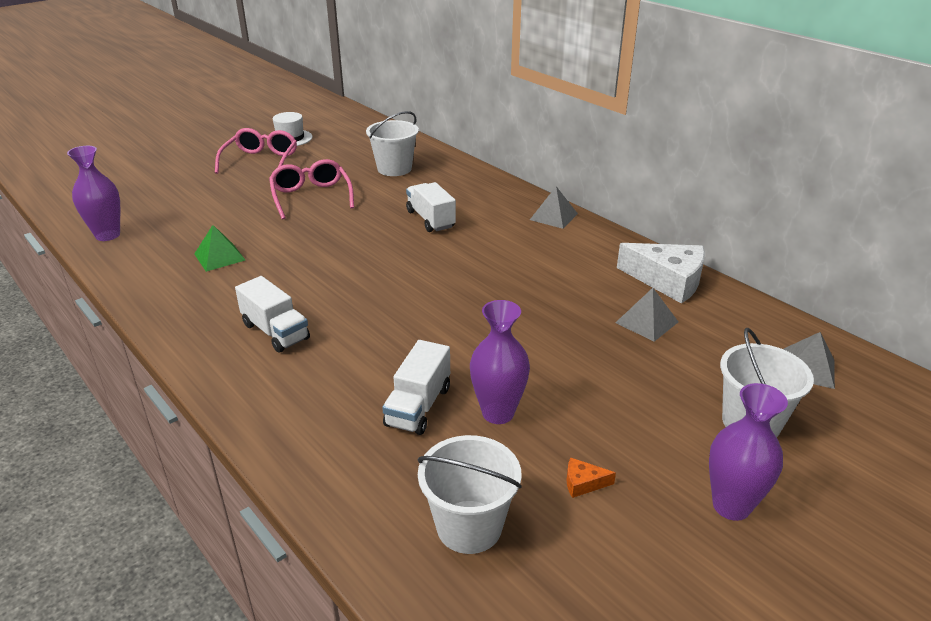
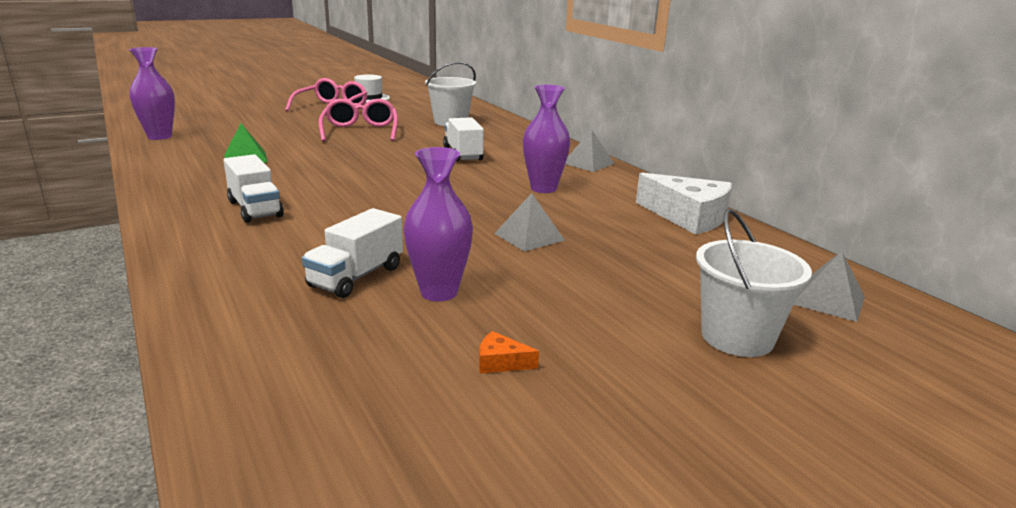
camera: 10 degrees right, 10 degrees down
(469, 526) = (341, 381): white bucket -> none
(646, 322) = (648, 244): grey pyramid -> grey pyramid (529, 237)
(731, 506) = (678, 409): purple vase -> purple vase (543, 188)

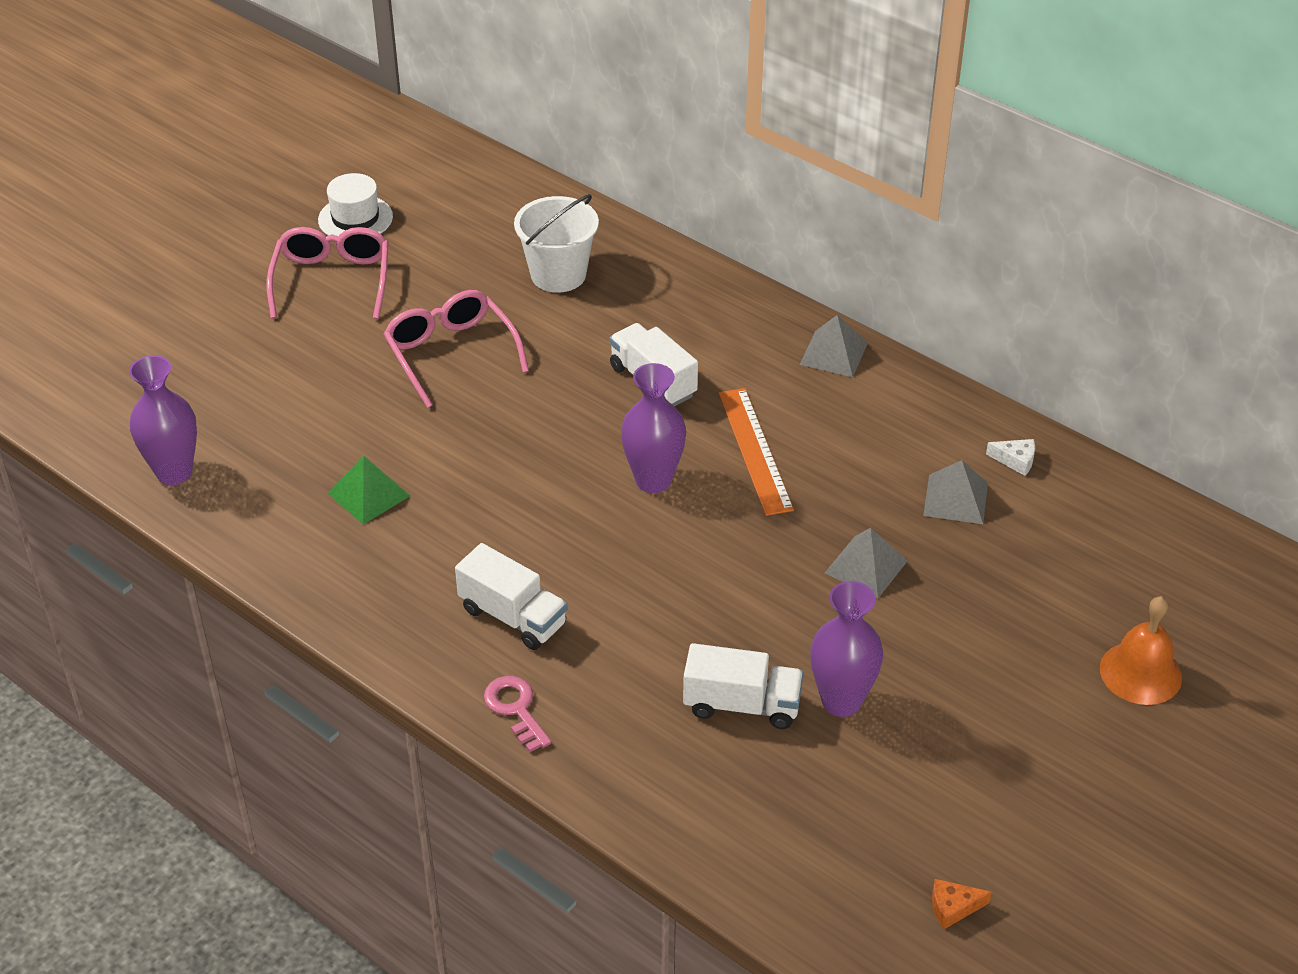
camera: 20 degrees left, 20 degrees up
(193, 243) = (515, 709): none -> pink key
(356, 277) = (742, 705): white truck -> white truck turned 90 degrees counterclockwise
(499, 183) = (755, 450): none -> orange ruler
(501, 362) = (961, 779): orange cheese -> orange cheese (953, 907)
(543, 188) = (817, 446): purple vase -> purple vase (653, 480)
(688, 217) = (1015, 460): white cheese -> white cheese, size x0.41
(737, 337) = (1140, 673): white bucket -> orange bell
(828, 300) = (1204, 584): grey pyramid -> grey pyramid (956, 499)

